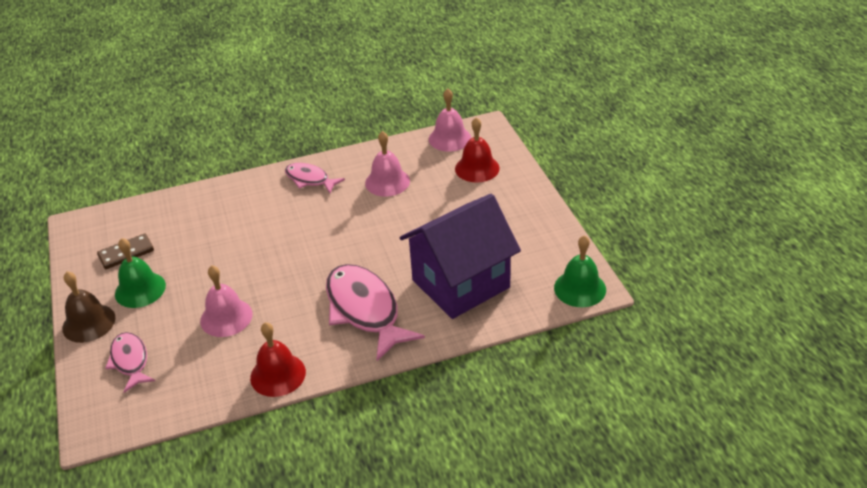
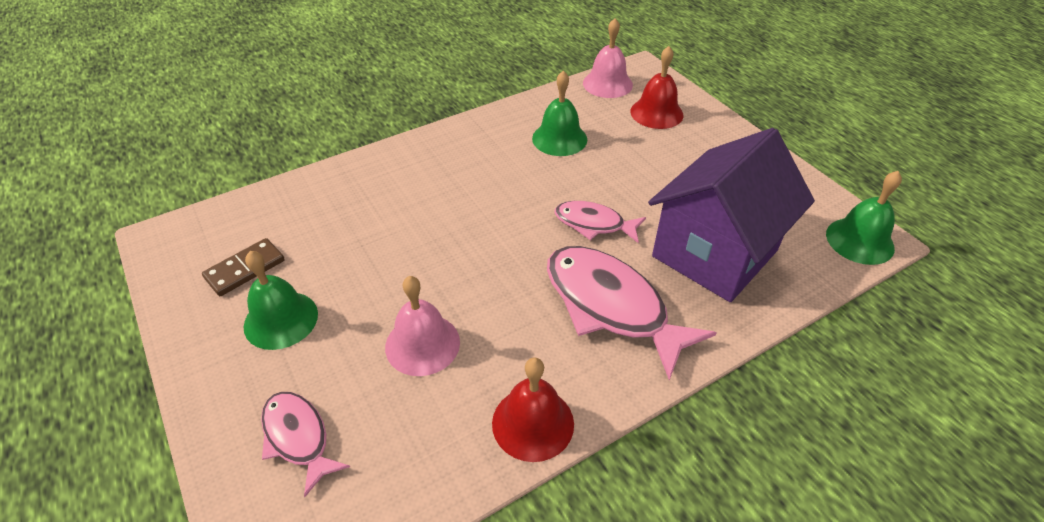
camera: 15 degrees left, 5 degrees up
(89, 323) = (214, 383): brown bell -> none
(310, 179) = (462, 145): pink fish -> pink fish (594, 224)
(387, 182) = (559, 138): pink bell -> green bell

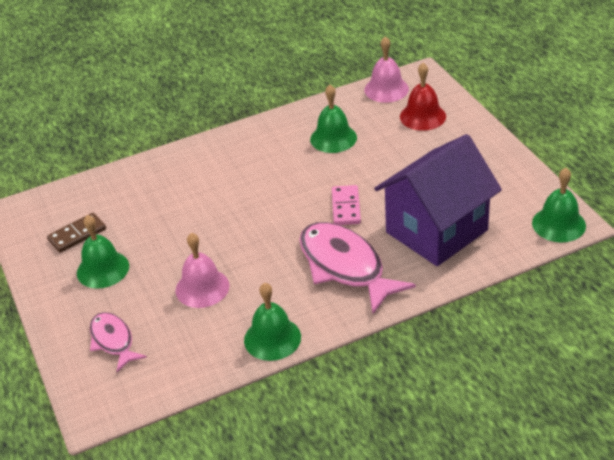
camera: 10 degrees right, 5 degrees down
(533, 423) = (272, 338): red bell -> green bell
(594, 224) = (346, 207): pink fish -> pink domino

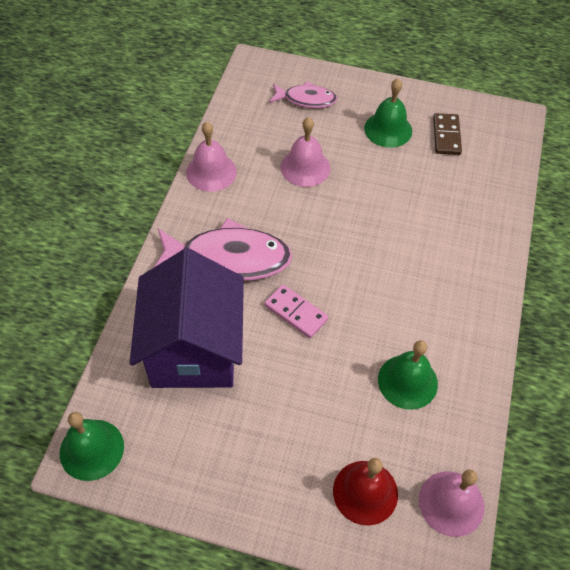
camera: 125 degrees right, 15 degrees up
(272, 338) = (211, 172): green bell -> pink bell

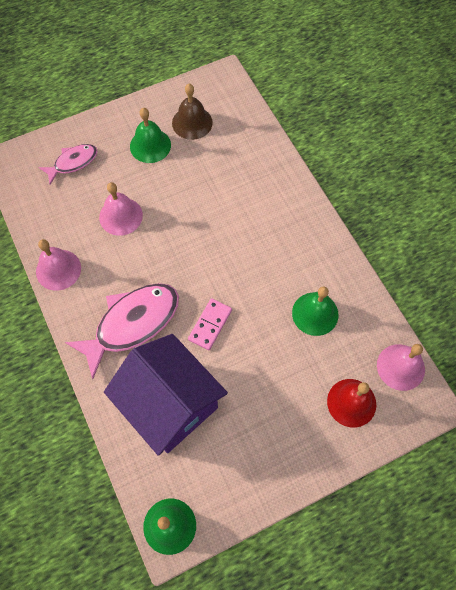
camera: 40 degrees left, 10 degrees up
(296, 312) = (210, 325): pink domino -> pink domino turned 60 degrees counterclockwise
(446, 136) = (192, 122): brown domino -> brown bell

